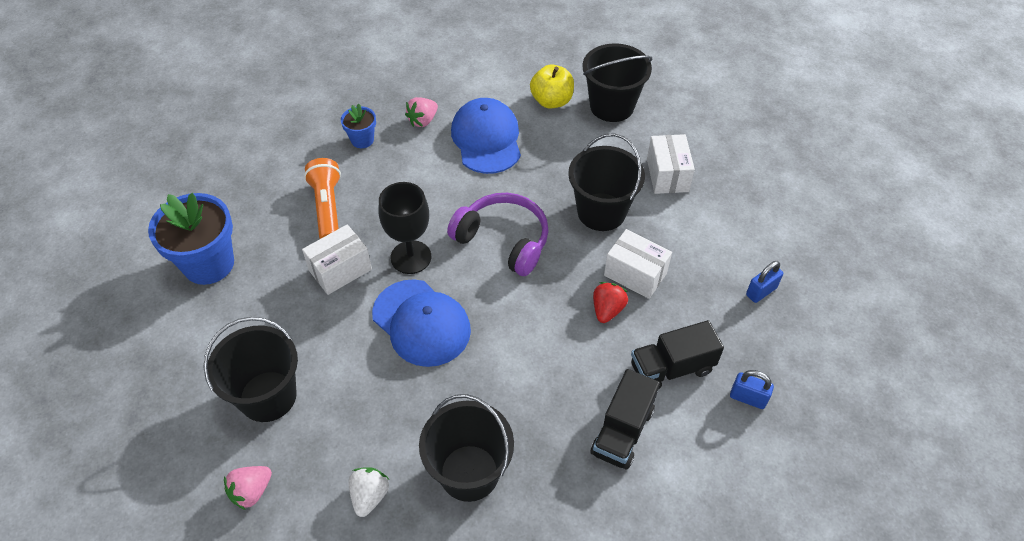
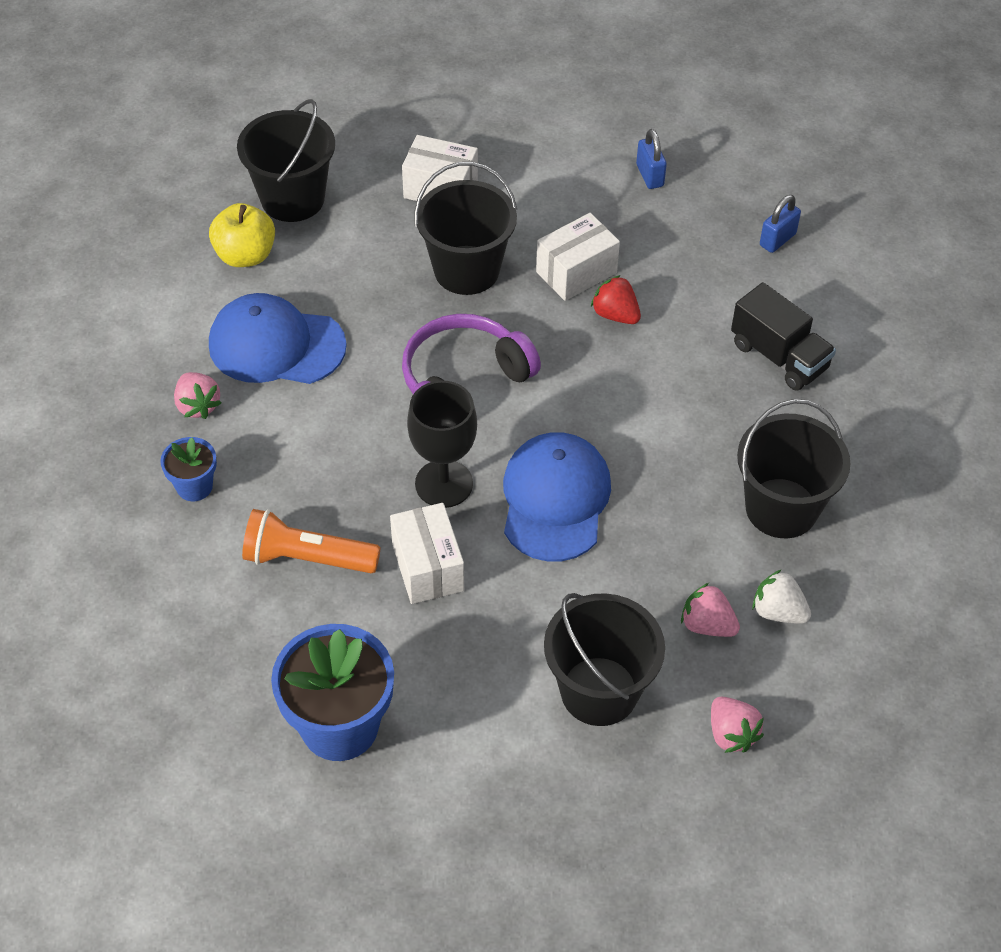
camera: 70 degrees left, 0 degrees up
(343, 449) = (707, 625): none -> pink strawberry
(421, 323) = (555, 499): blue cap -> blue cap turned 60 degrees counterclockwise
(671, 368) = (717, 287): black truck -> none

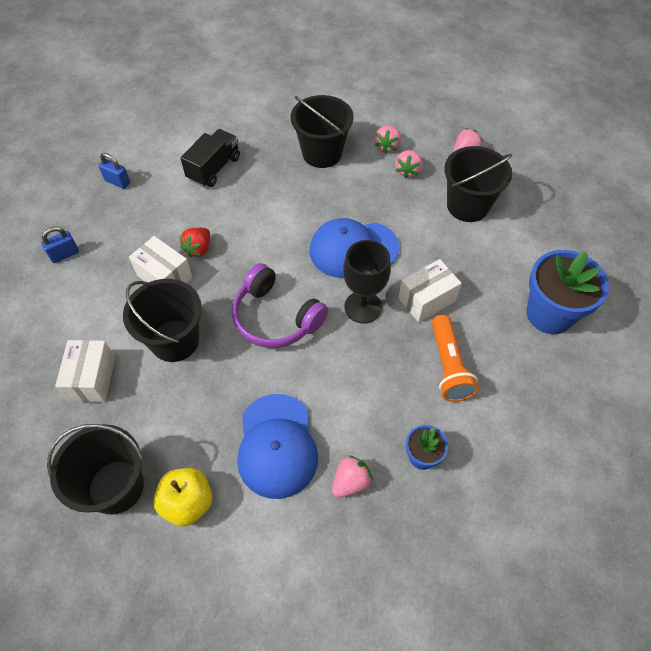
camera: 105 degrees left, 5 degrees up
(778, 611) = (387, 146): white strawberry -> pink strawberry

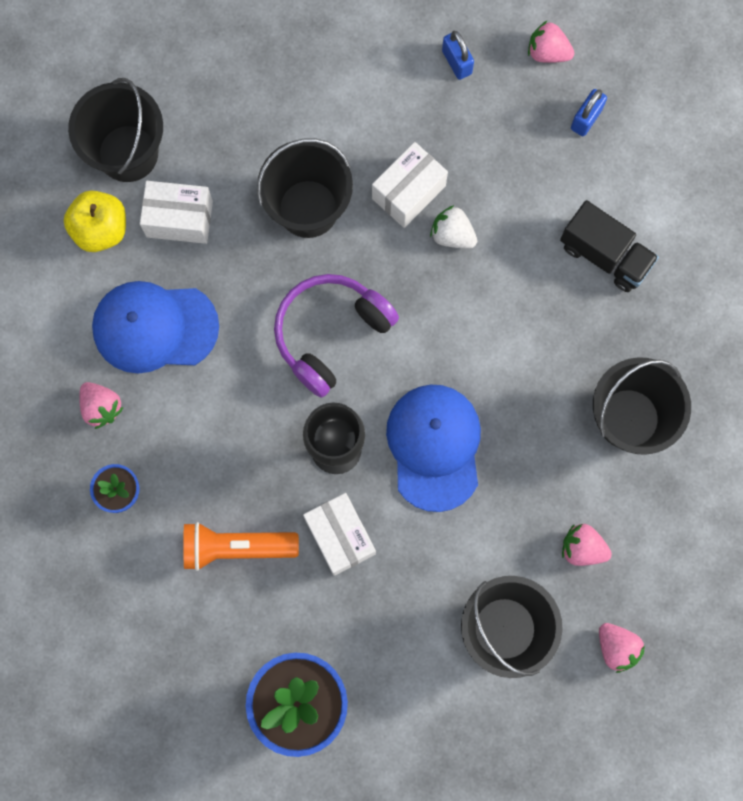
camera: 95 degrees right, 20 degrees up
(92, 379) = (264, 115): white box -> white box (179, 219)
(198, 249) = (452, 235): red strawberry -> white strawberry
(387, 146) = (639, 523): pink strawberry -> pink strawberry (547, 52)

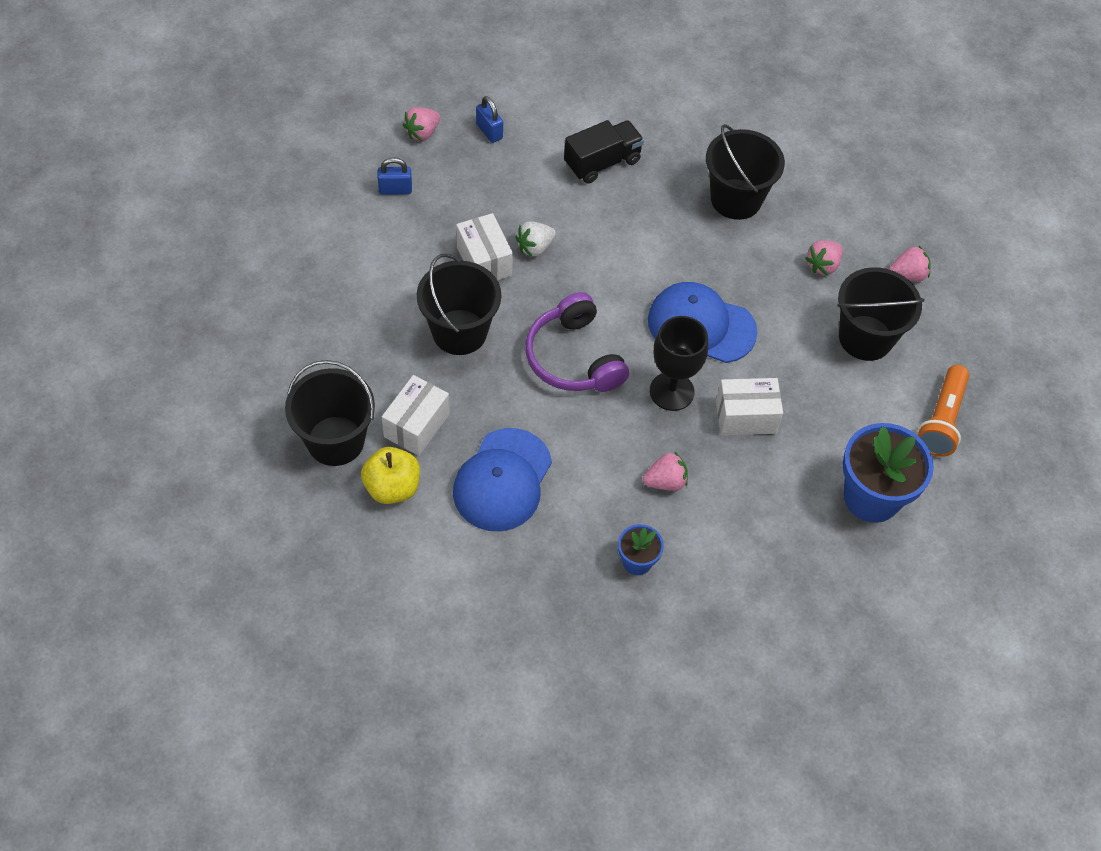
camera: 70 degrees left, 20 degrees down
(101, 407) = (553, 548): pink strawberry -> pink strawberry (665, 481)
(236, 547) = (722, 493): orange flashlight -> orange flashlight (941, 420)

